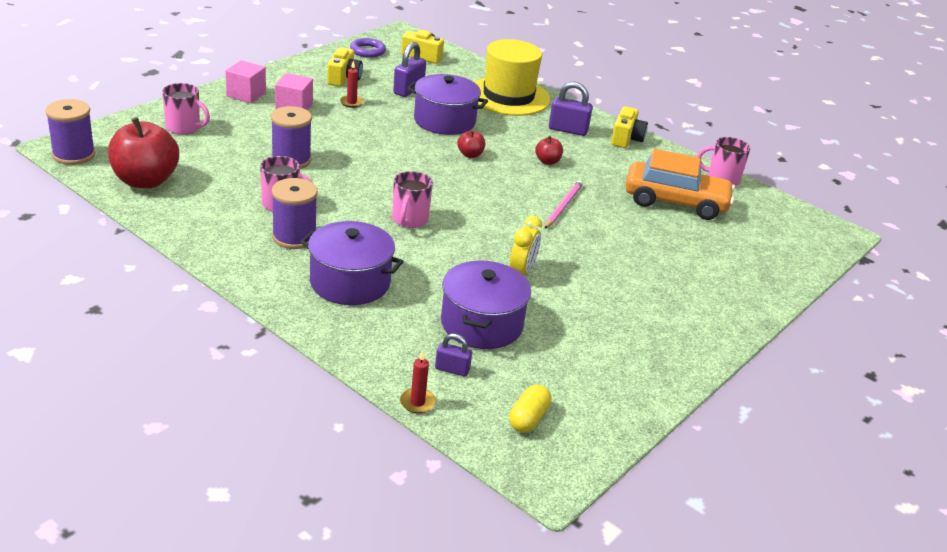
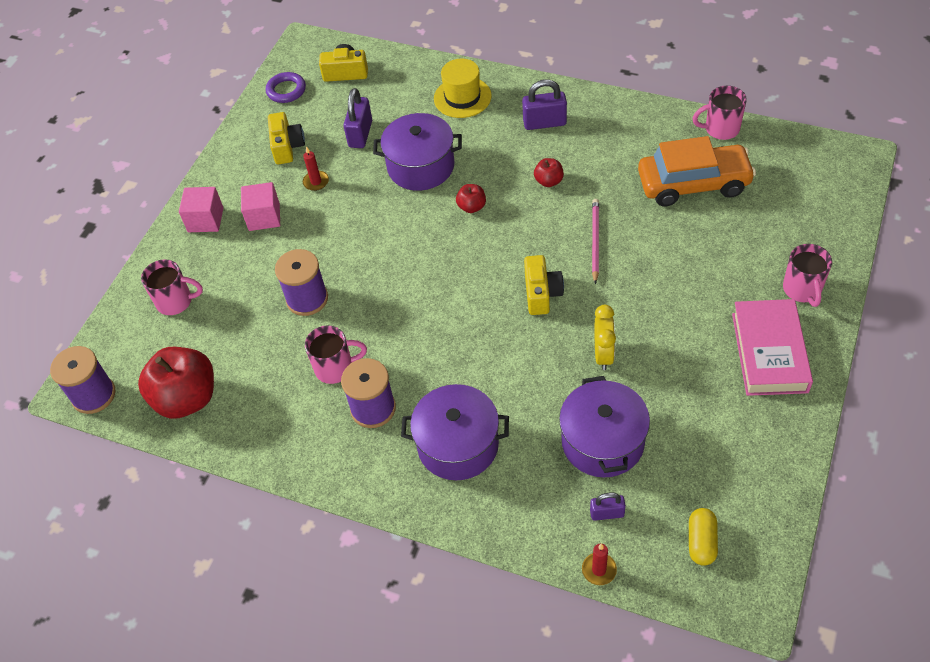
camera: 10 degrees left, 20 degrees up
(409, 220) = (465, 331): pink mug -> pink mug (802, 290)
(508, 96) = (462, 97): yellow hat -> yellow hat, size x0.63
(626, 139) = (605, 110): yellow camera -> yellow camera (542, 293)
(678, 321) = (769, 352): none -> pink book

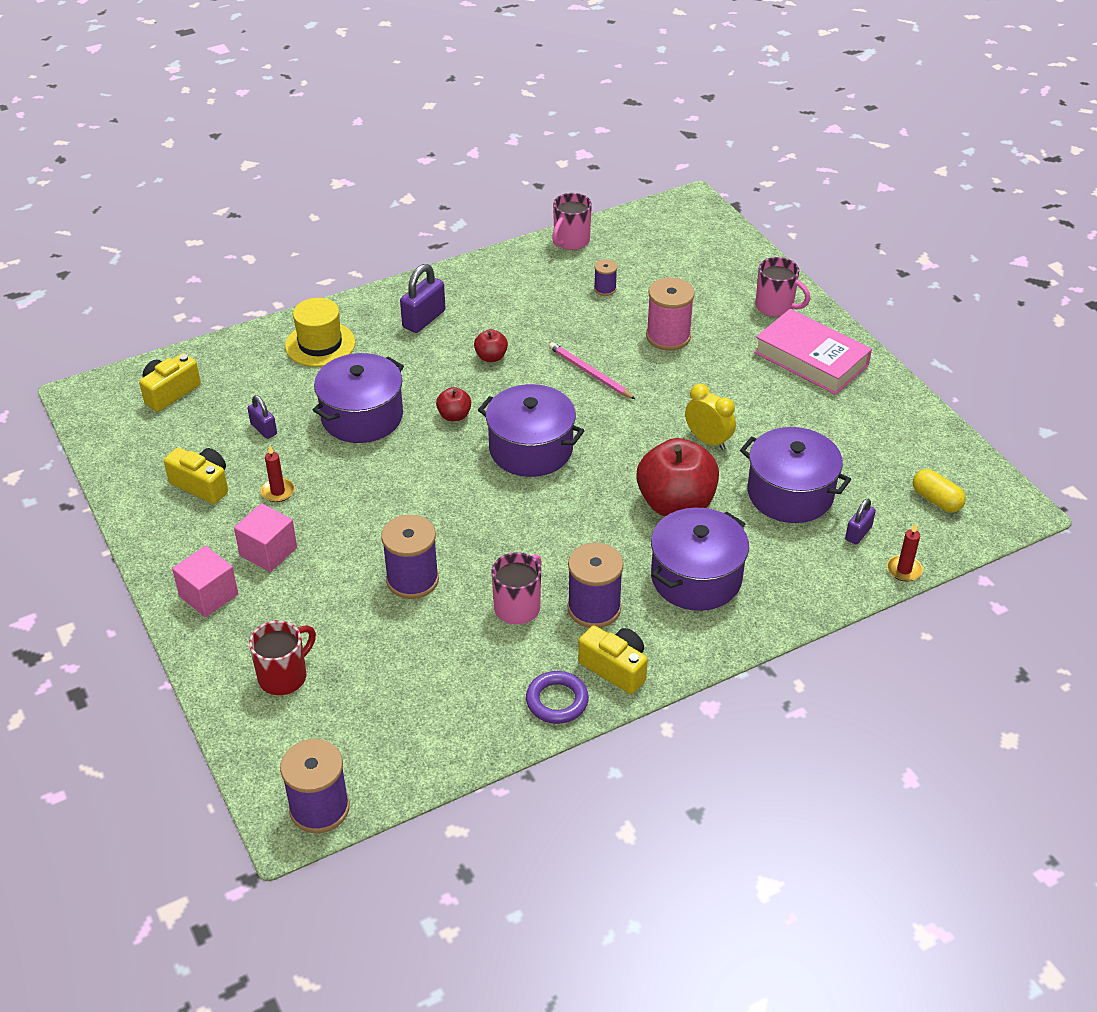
camera: 55 degrees left, 10 degrees down
(176, 301) = (284, 676): pink mug -> red mug
(187, 398) = (418, 734): red apple -> red apple (676, 504)
(286, 90) = (126, 443): purple ring -> purple ring (557, 701)
(360, 134) = (263, 429): purple padlock -> purple padlock, size x0.61
(484, 267) = (531, 449): none -> purple pot
(542, 293) = (603, 435): yellow camera -> yellow camera (615, 668)
(687, 254) = (668, 336): none -> pink spool
(693, 184) = (605, 289): orange car -> purple spool

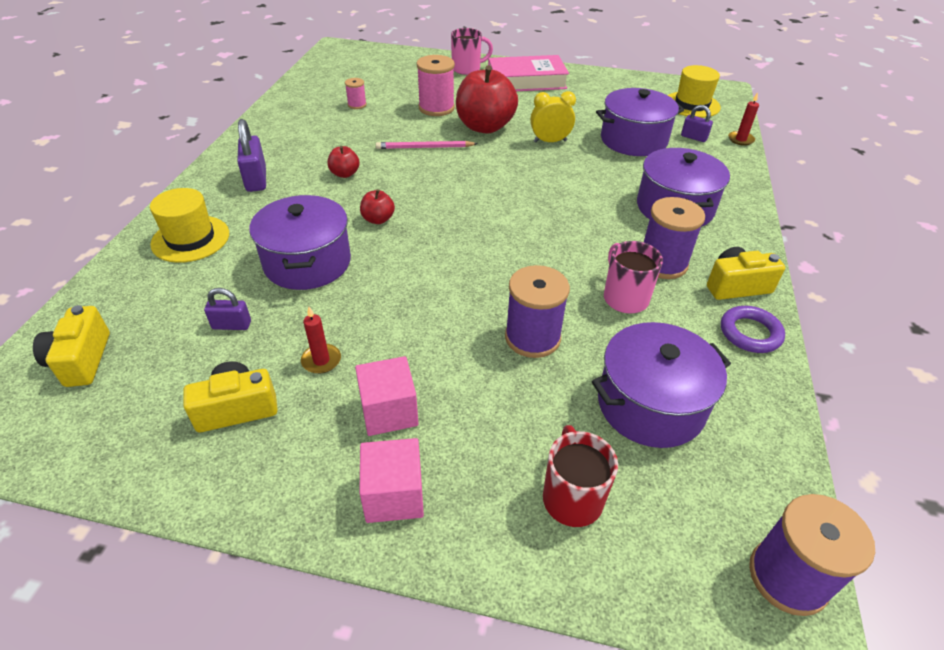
camera: 50 degrees left, 0 degrees up
(531, 449) = (463, 206): purple pot -> purple pot (650, 404)
(570, 241) = (292, 93): pink mug -> none
(605, 289) = (357, 105): purple spool -> pink spool
(676, 504) = (594, 180): red apple -> red apple (485, 127)
(858, 533) = (694, 137): purple padlock -> purple padlock turned 45 degrees counterclockwise
(936, 500) = (692, 105): yellow capsule -> yellow hat

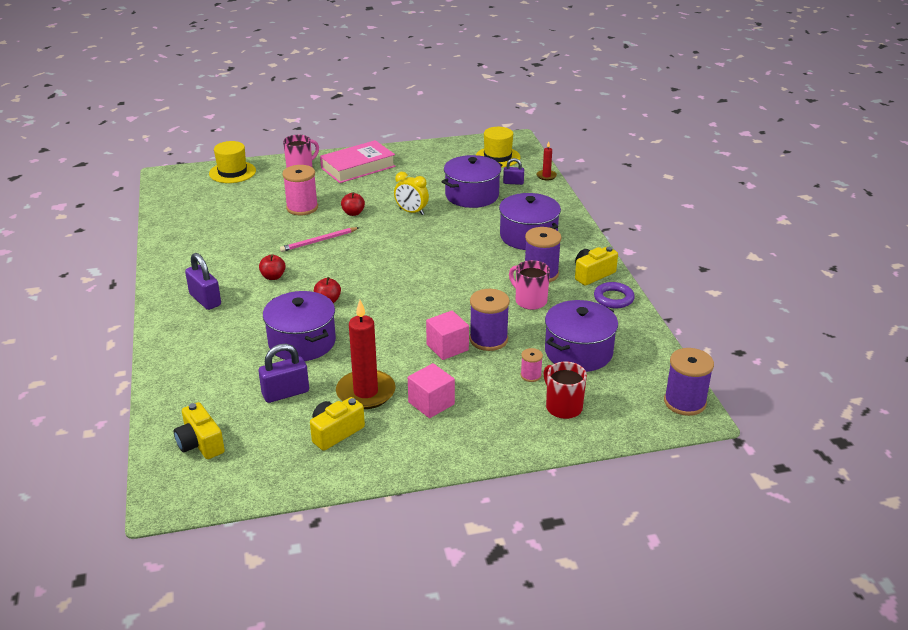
camera: 25 degrees left, 10 degrees down
(190, 239) = (197, 353): yellow hat -> yellow hat (232, 172)
(231, 325) = (285, 393): purple padlock -> purple padlock, size x1.65
(321, 360) = (365, 392): red candle -> red candle, size x2.12
(357, 105) = (232, 221): pink spool -> pink spool (531, 375)
(394, 495) = (467, 438): pink cube -> pink cube (447, 347)
(485, 127) = (353, 213): red apple -> red apple, size x0.46
(550, 141) = (411, 212): yellow clock -> yellow clock turned 120 degrees counterclockwise

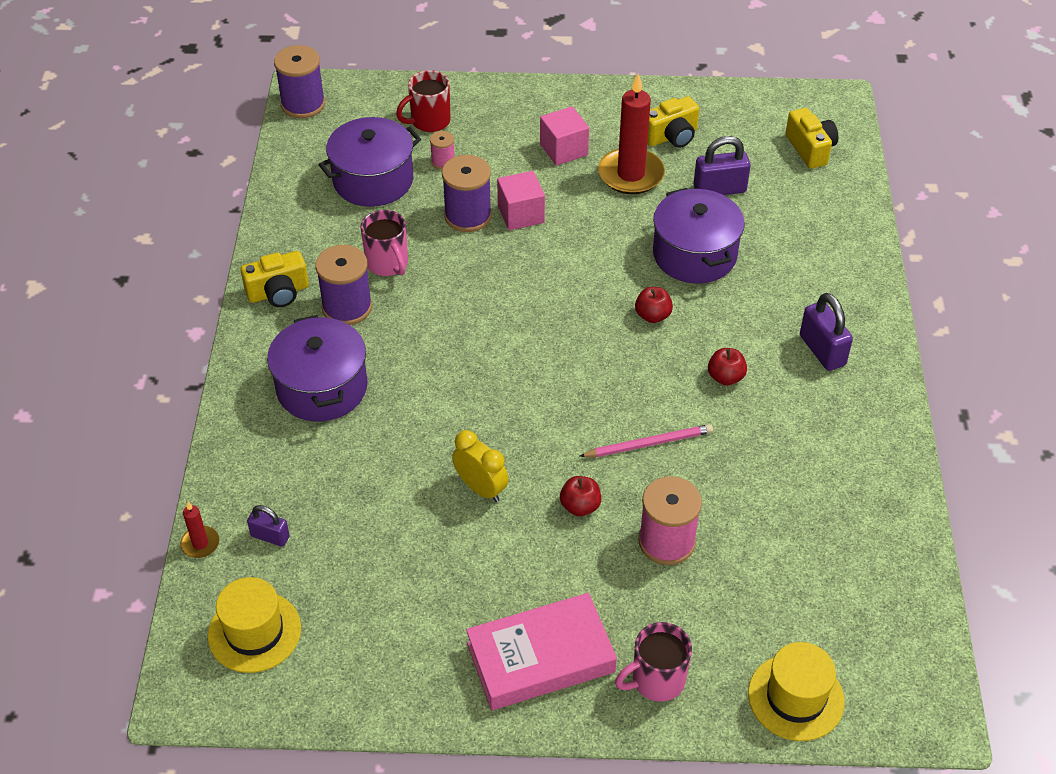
camera: 165 degrees left, 15 degrees up
(472, 195) = (361, 513): purple pot -> none
(563, 407) = (429, 121): red mug -> red mug turned 75 degrees clockwise
(613, 298) = (279, 247): purple ring -> none

